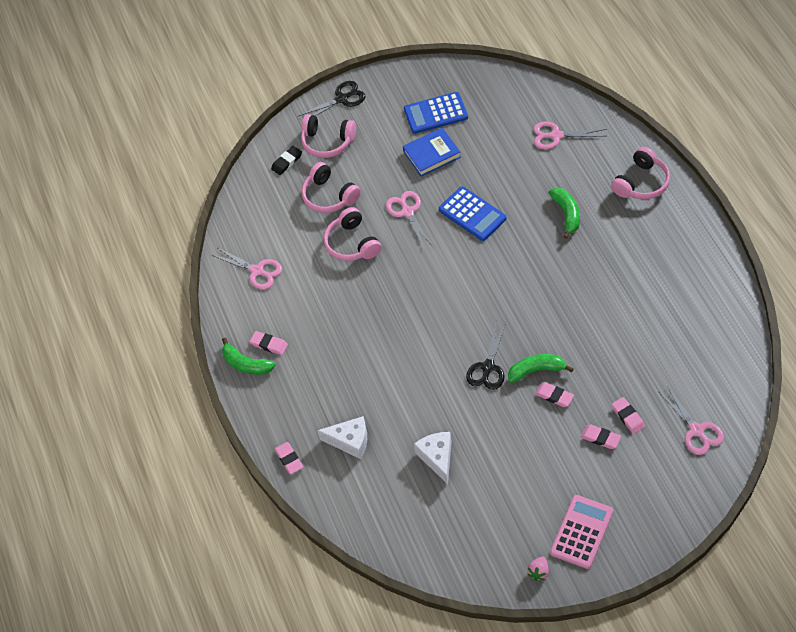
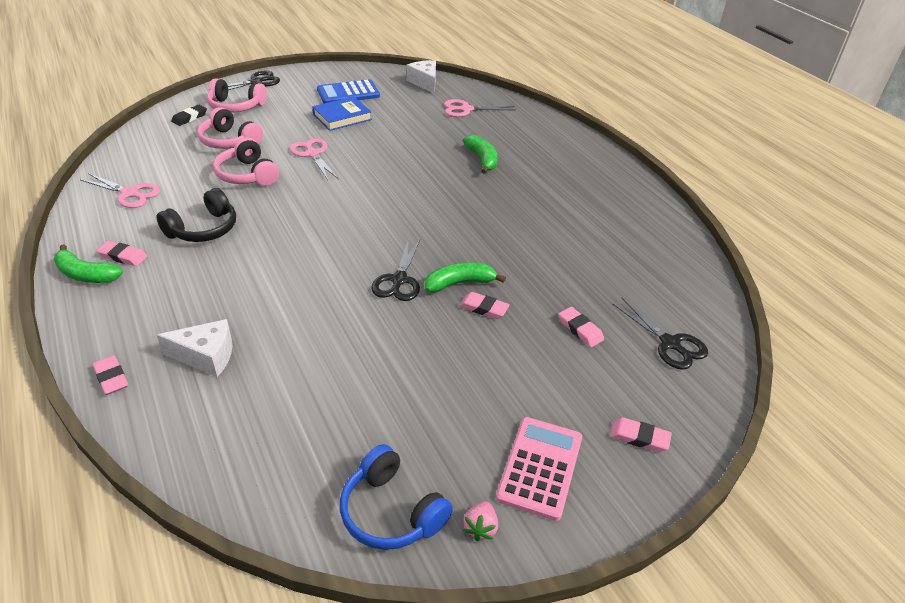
camera: 15 degrees left, 15 degrees down
(326, 313) = (204, 229): none -> black headphones
(437, 458) = (328, 375): white cheese -> white cheese (425, 83)
(472, 214) = (382, 157): blue calculator -> none
(483, 560) = (391, 511): none -> blue headphones
(600, 438) = (549, 352): pink eraser -> pink eraser (639, 437)
(642, 183) = (555, 140): pink headphones -> none
(696, 430) = (670, 344): pink scissors -> black scissors

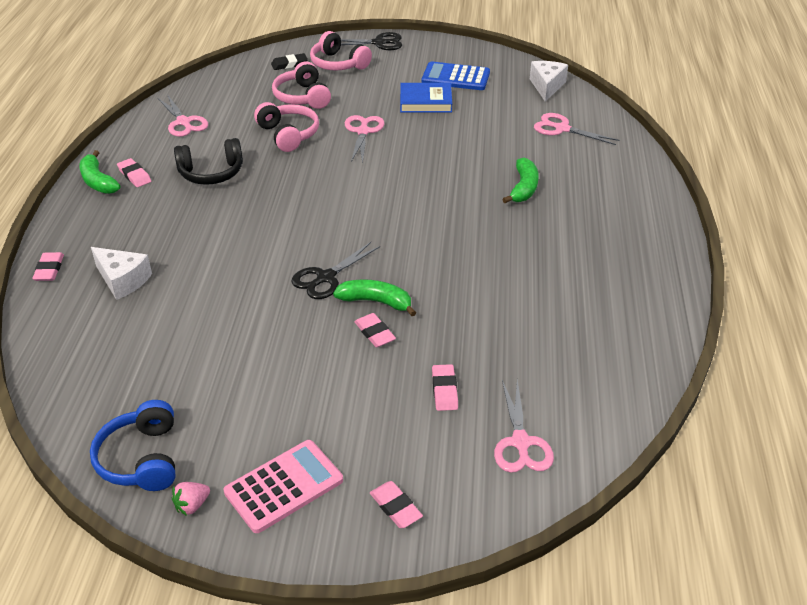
camera: 35 degrees right, 0 degrees up
(247, 175) = (288, 134): pink headphones -> pink headphones turned 150 degrees clockwise
(670, 344) = (520, 442): black scissors -> pink scissors

